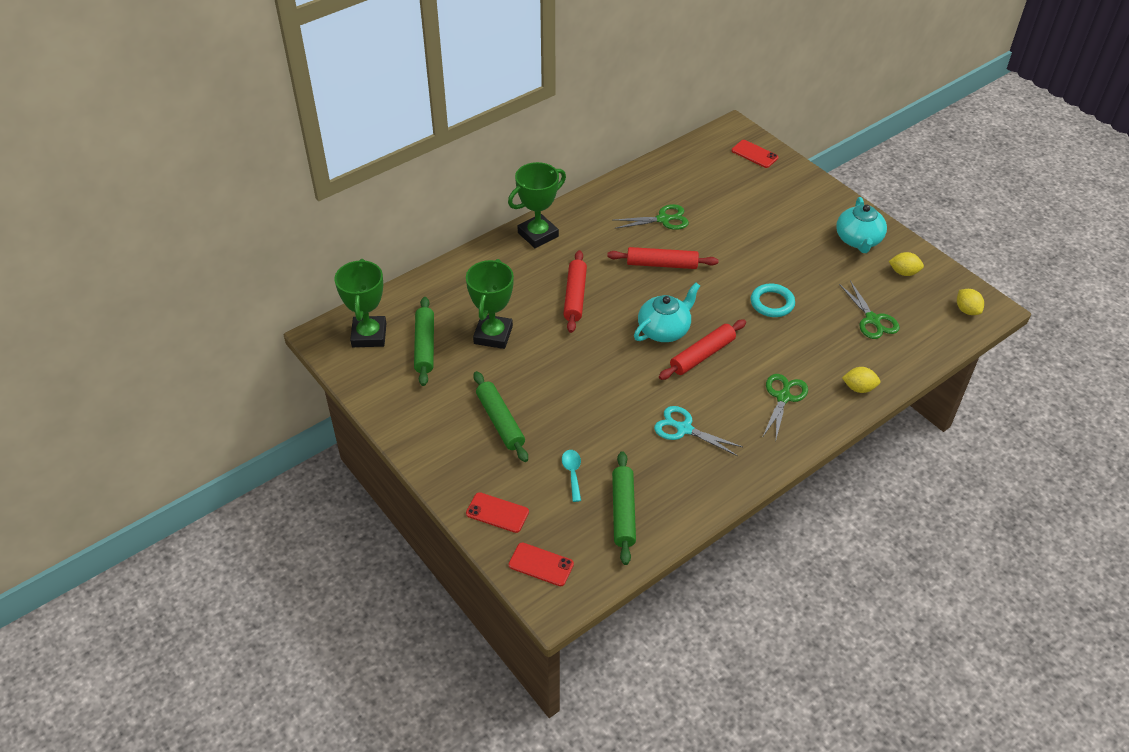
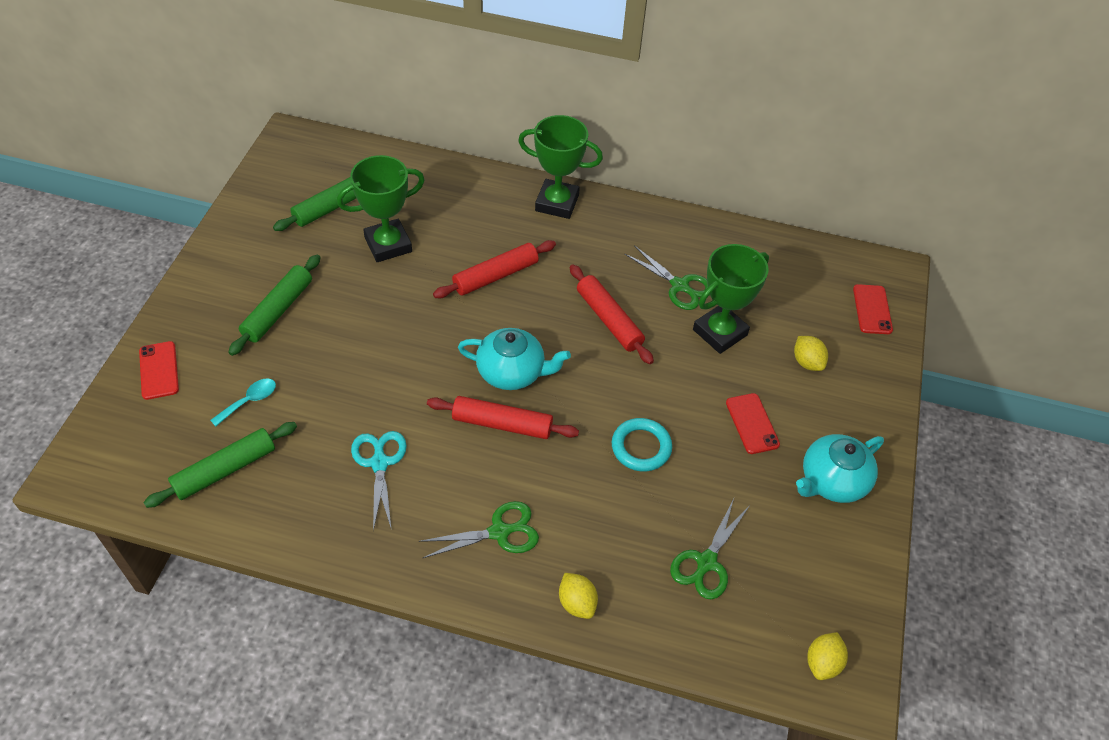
camera: 50 degrees right, 5 degrees up
(369, 335) = (316, 163): green trophy -> green trophy (720, 332)
(541, 564) = (113, 438): red phone -> red phone (752, 423)
(903, 272) = (822, 557): yellow lemon -> yellow lemon (807, 362)

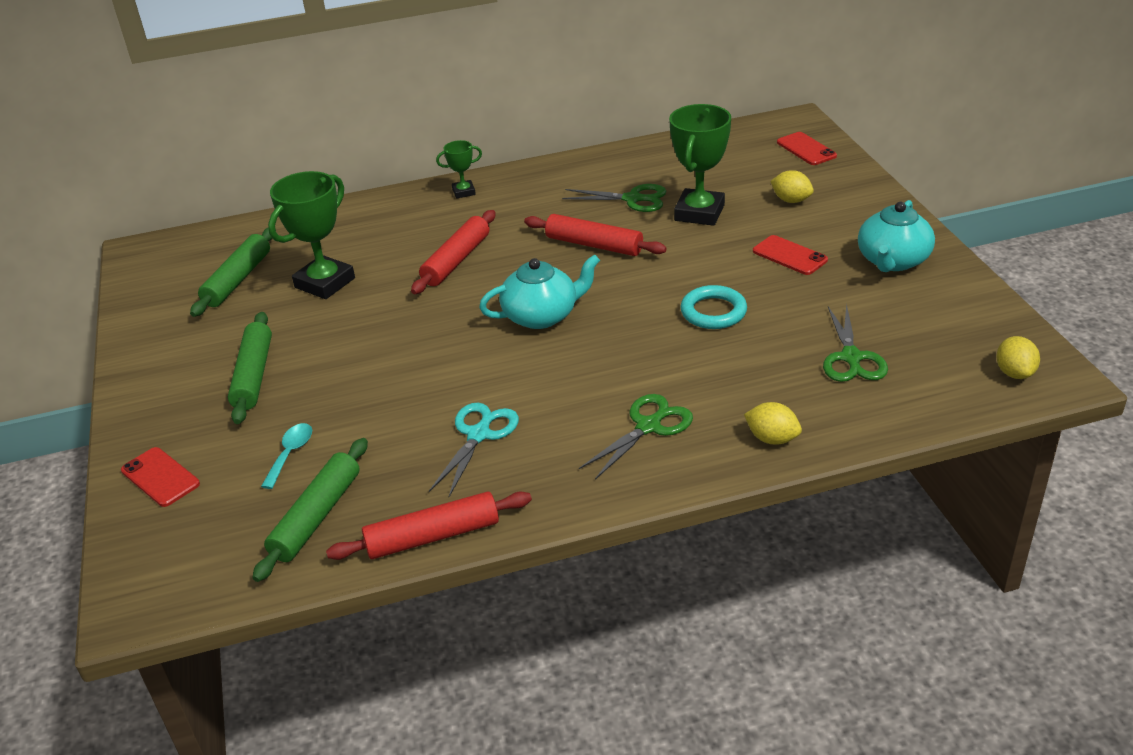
camera: 25 degrees left, 15 degrees down
(379, 463) = (479, 435): turquoise scissors -> turquoise scissors turned 60 degrees clockwise
(502, 424) = (570, 353): red rolling pin -> red rolling pin (432, 536)
(557, 203) = (464, 192): green trophy -> green trophy, size x0.51

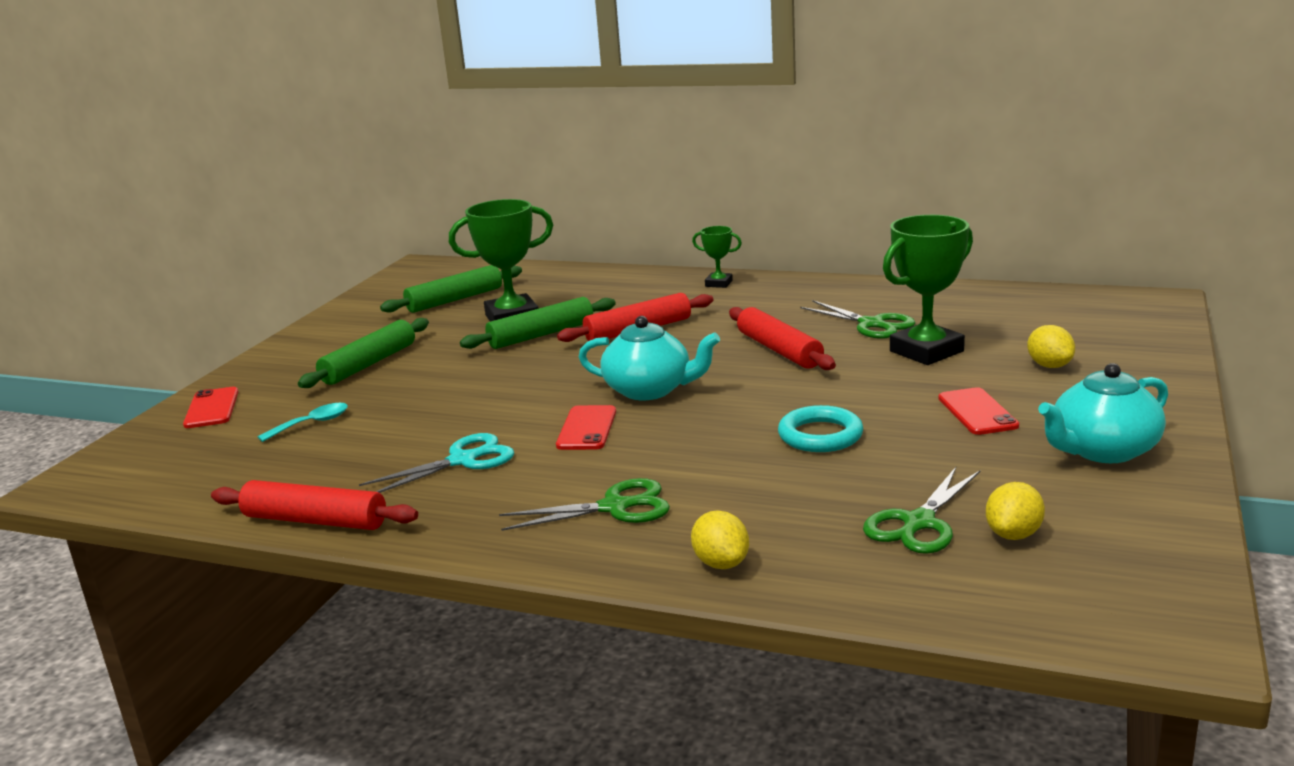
camera: 35 degrees right, 15 degrees down
(316, 517) = (261, 473): green rolling pin -> green rolling pin (541, 335)
(806, 149) = (1133, 326): red phone -> red phone (586, 428)
(1014, 373) = (1119, 610): yellow lemon -> yellow lemon (1013, 534)

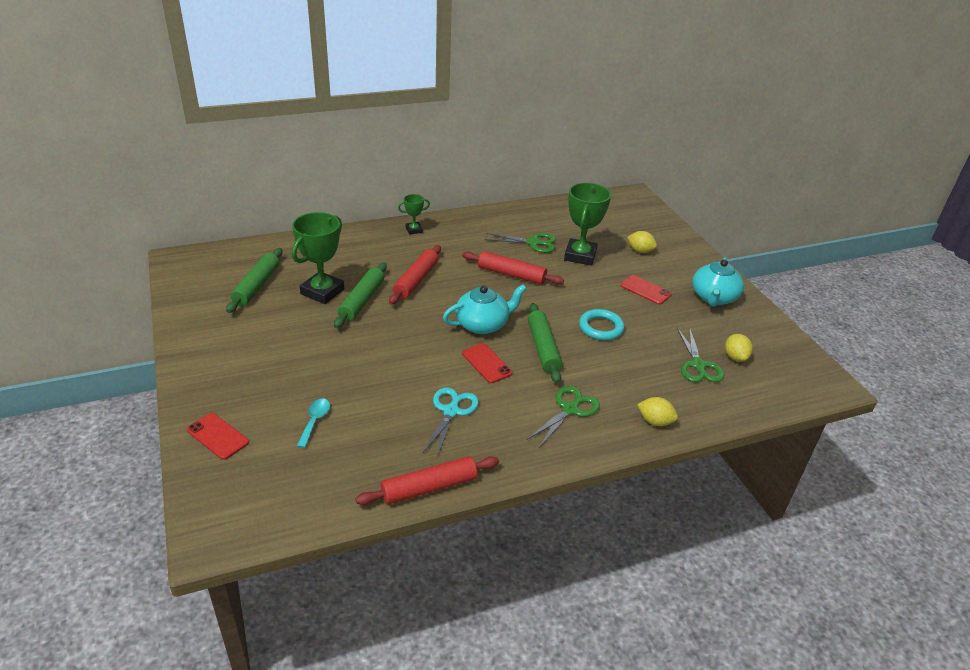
camera: 45 degrees left, 15 degrees up
(369, 364) = (278, 359): green rolling pin -> green rolling pin (543, 348)

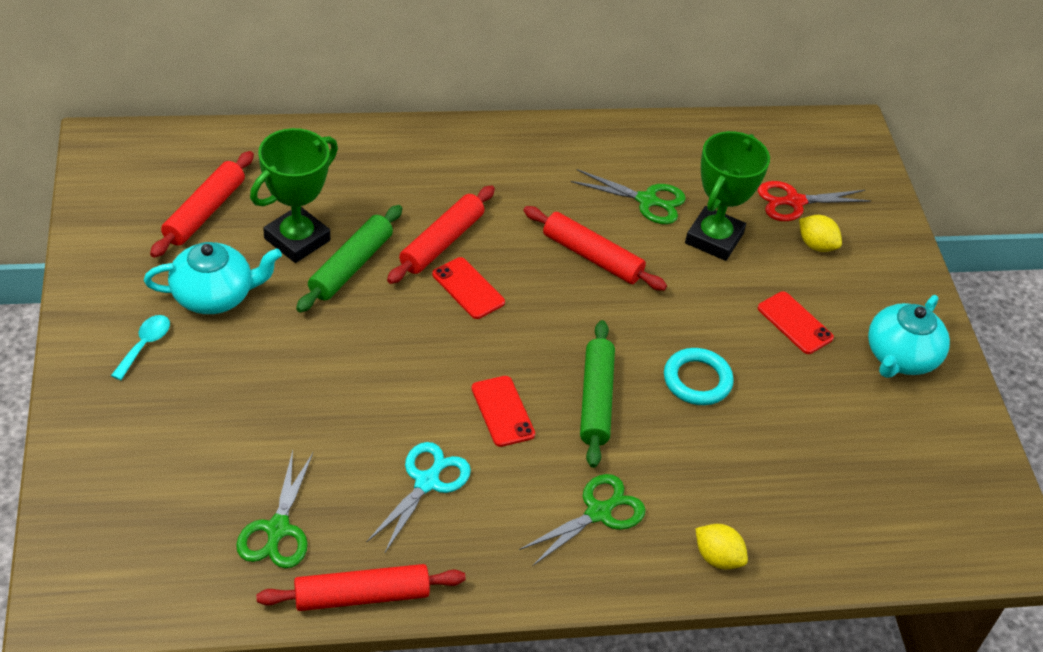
camera: 10 degrees right, 10 degrees up
(218, 436) = (100, 458): red phone -> red phone (468, 288)
(256, 286) = (204, 212): green rolling pin -> red rolling pin
(315, 421) = (234, 460): turquoise spoon -> turquoise spoon (145, 345)
(414, 230) = (465, 144): green trophy -> none
(483, 324) = (518, 341): turquoise teapot -> turquoise teapot (214, 295)
(618, 232) = (794, 202): none -> red scissors
(698, 365) = (822, 475): green scissors -> green scissors (277, 529)
(735, 357) = (887, 472): yellow lemon -> none

